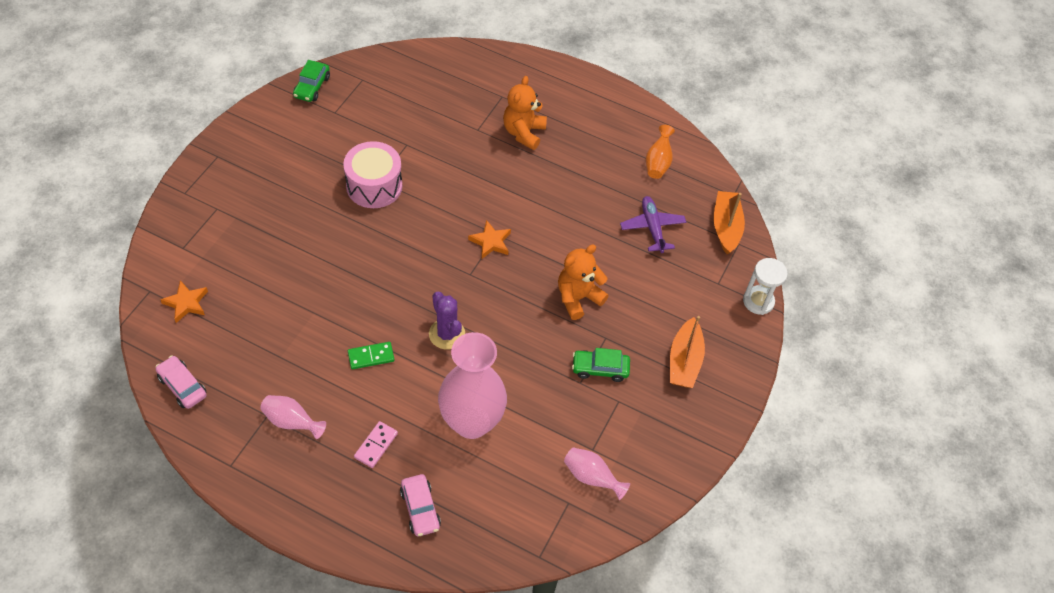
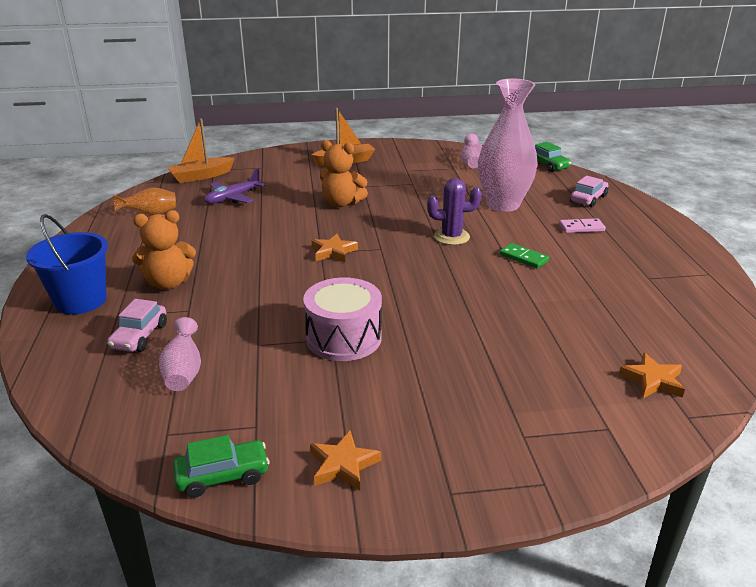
camera: 120 degrees left, 25 degrees down
(182, 386) = (713, 331): pink car -> pink car (140, 336)
(274, 129) = (343, 465): none -> orange star
(291, 422) = (632, 265): pink vase -> pink vase (183, 372)
(447, 334) = (451, 237): purple cactus -> purple cactus turned 60 degrees clockwise
(536, 85) = (80, 301): none -> blue bucket
(600, 369) = (391, 181): green car -> green car (548, 165)
(758, 301) = (262, 154): white hourglass -> none

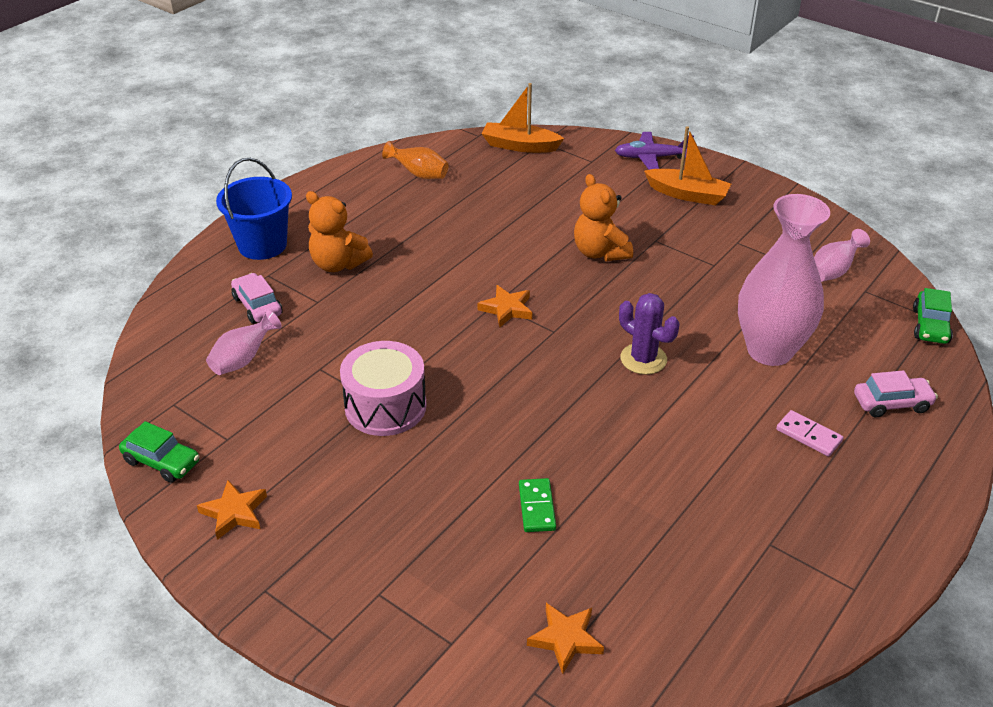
camera: 45 degrees right, 10 degrees up
(140, 336) = (257, 306): pink car -> pink car turned 90 degrees clockwise
(233, 198) = (510, 190): purple plane -> purple plane (651, 158)
(523, 258) = (675, 430): green domino -> green domino (537, 507)

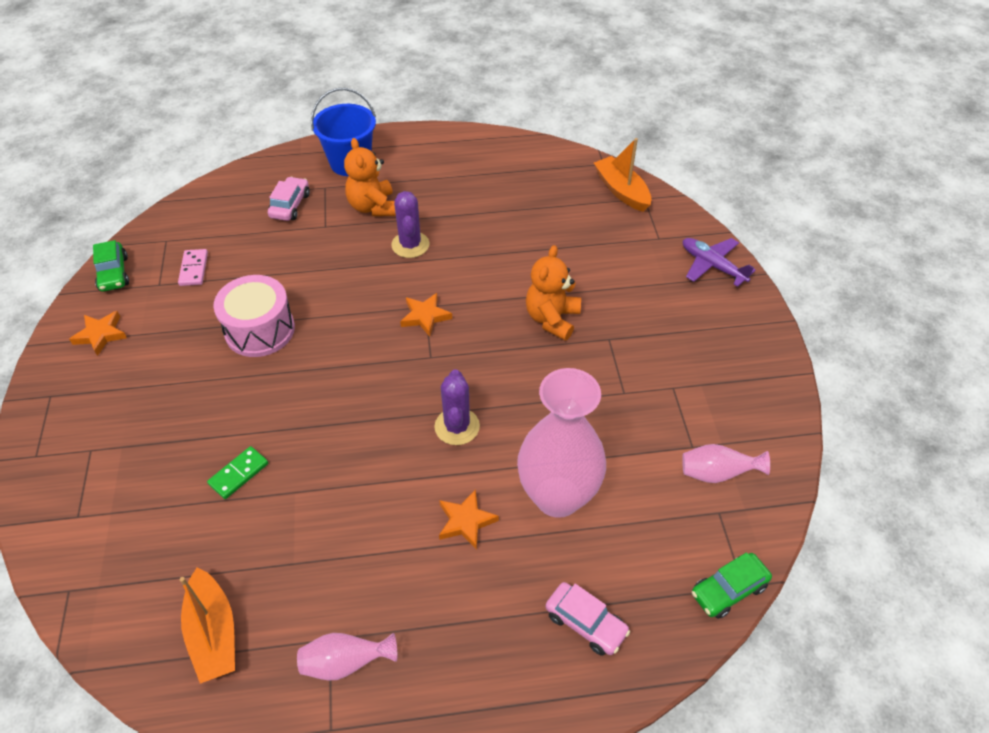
camera: 45 degrees right, 10 degrees up
(243, 359) = (235, 237): pink vase -> pink vase (345, 663)
(415, 271) = (410, 245): none -> purple cactus
(419, 174) = (517, 171): orange vase -> none
(565, 639) = (128, 575): orange star -> orange star (466, 521)
(687, 194) = (694, 317): orange boat -> orange boat (213, 633)
(808, 435) = (481, 588): pink domino -> pink domino (194, 269)

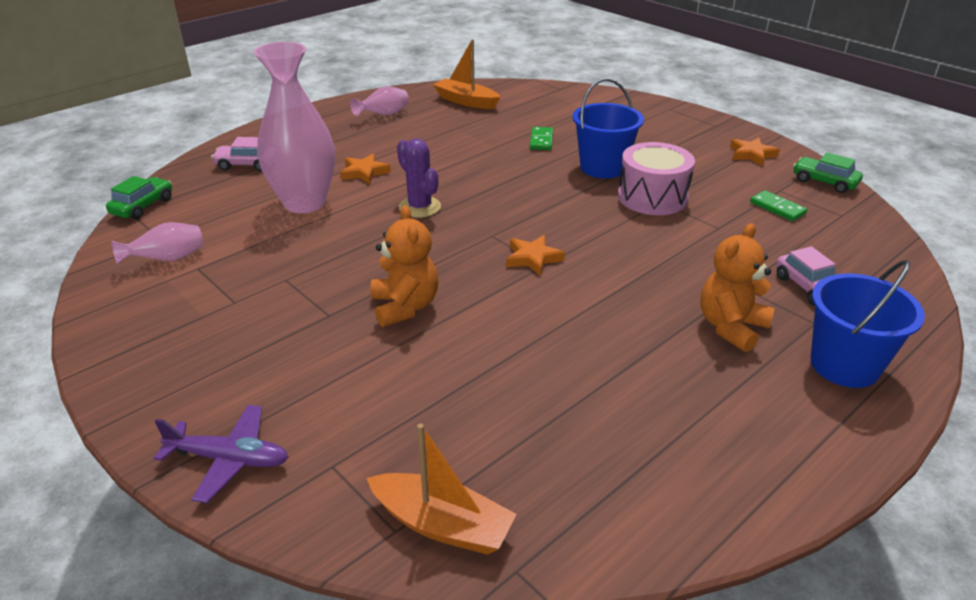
camera: 145 degrees right, 15 degrees down
(194, 269) = (777, 208): pink domino -> green domino
(243, 392) = (603, 167): none -> blue bucket
(373, 207) = (731, 327): orange teddy bear -> orange teddy bear turned 90 degrees counterclockwise
(410, 245) = (632, 308): purple cactus -> none

